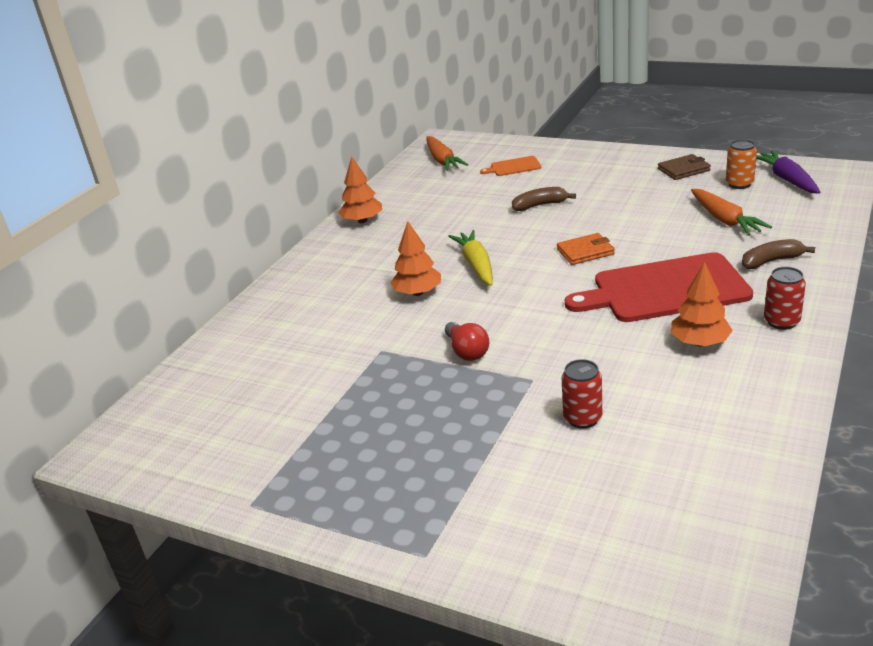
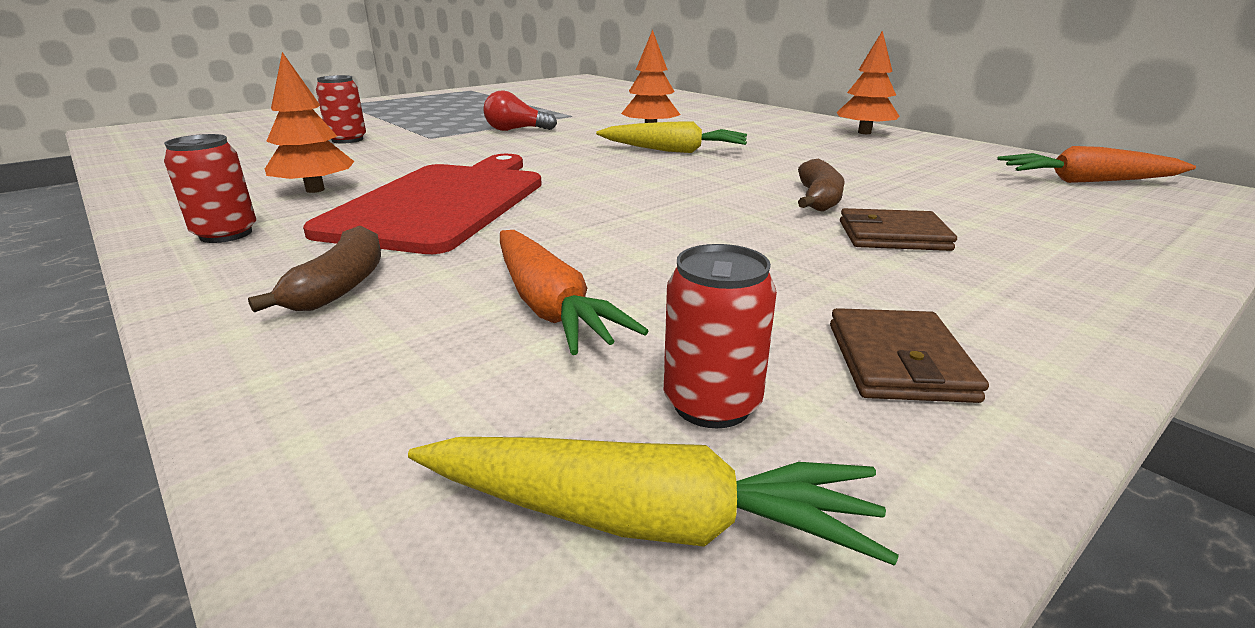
camera: 110 degrees right, 5 degrees down
(513, 167) = (1028, 213): orange cutting board -> none
(575, 184) = (893, 235): none -> brown wallet
(585, 252) = (619, 192): orange wallet -> none
(725, 220) = (549, 306): orange carrot -> orange carrot turned 120 degrees counterclockwise
(739, 184) = (712, 404): orange can -> red can
(787, 179) = (645, 519): purple carrot -> yellow carrot

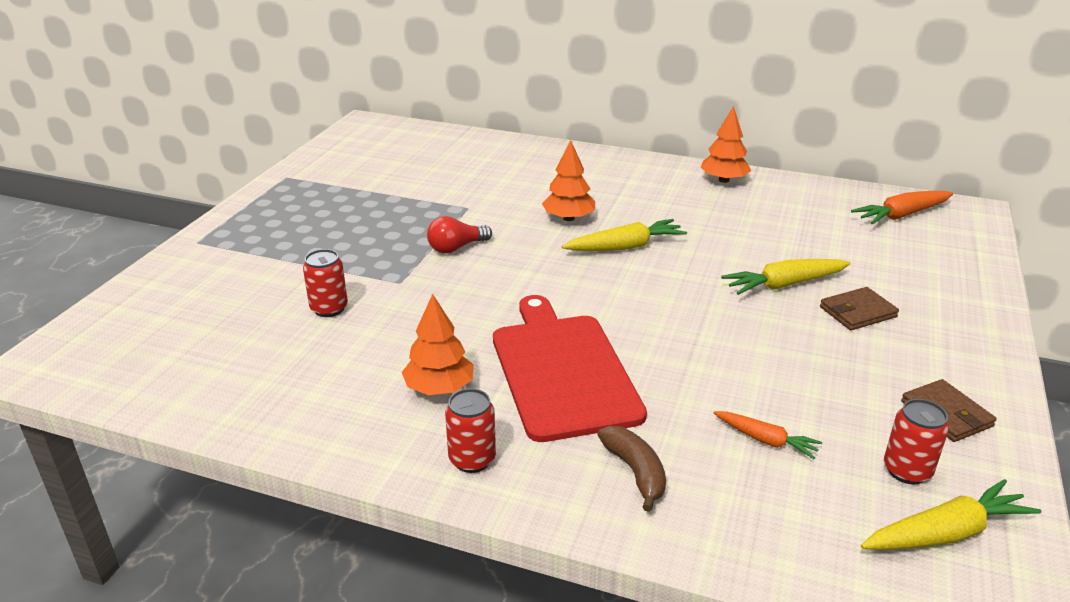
camera: 30 degrees left, 5 degrees up
(549, 306) = (765, 440): orange carrot -> orange carrot, size x0.62
(818, 199) = (784, 285): brown banana -> yellow carrot

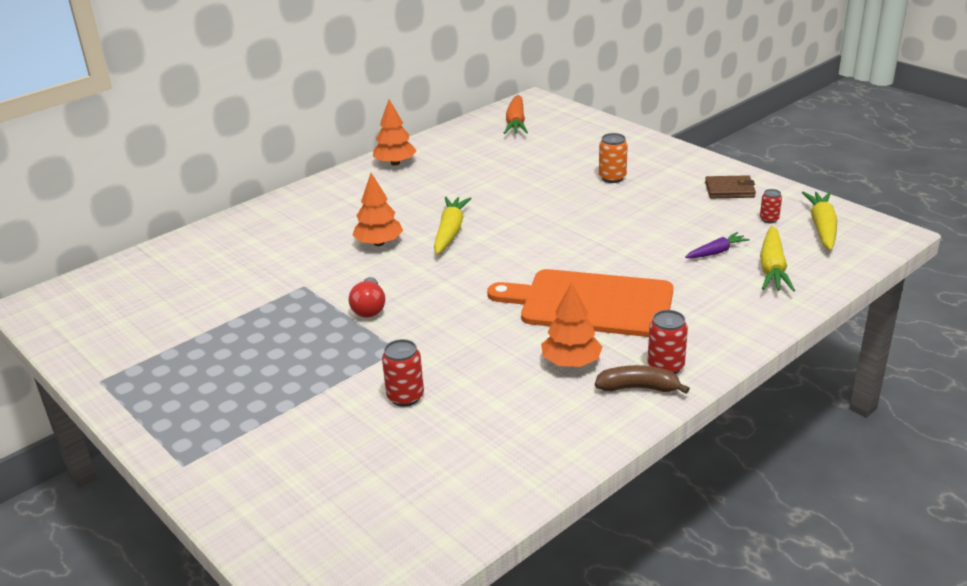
camera: 60 degrees left, 0 degrees up
(562, 371) = (590, 303): red cutting board -> orange cutting board
(635, 472) = (718, 306): brown banana -> brown banana (638, 388)
(765, 440) = (716, 252): orange carrot -> purple carrot
(784, 285) = (560, 190): yellow carrot -> yellow carrot (772, 268)
(857, 312) = (612, 178): brown wallet -> orange can
(907, 470) = (769, 219): red can -> red can, size x0.64

